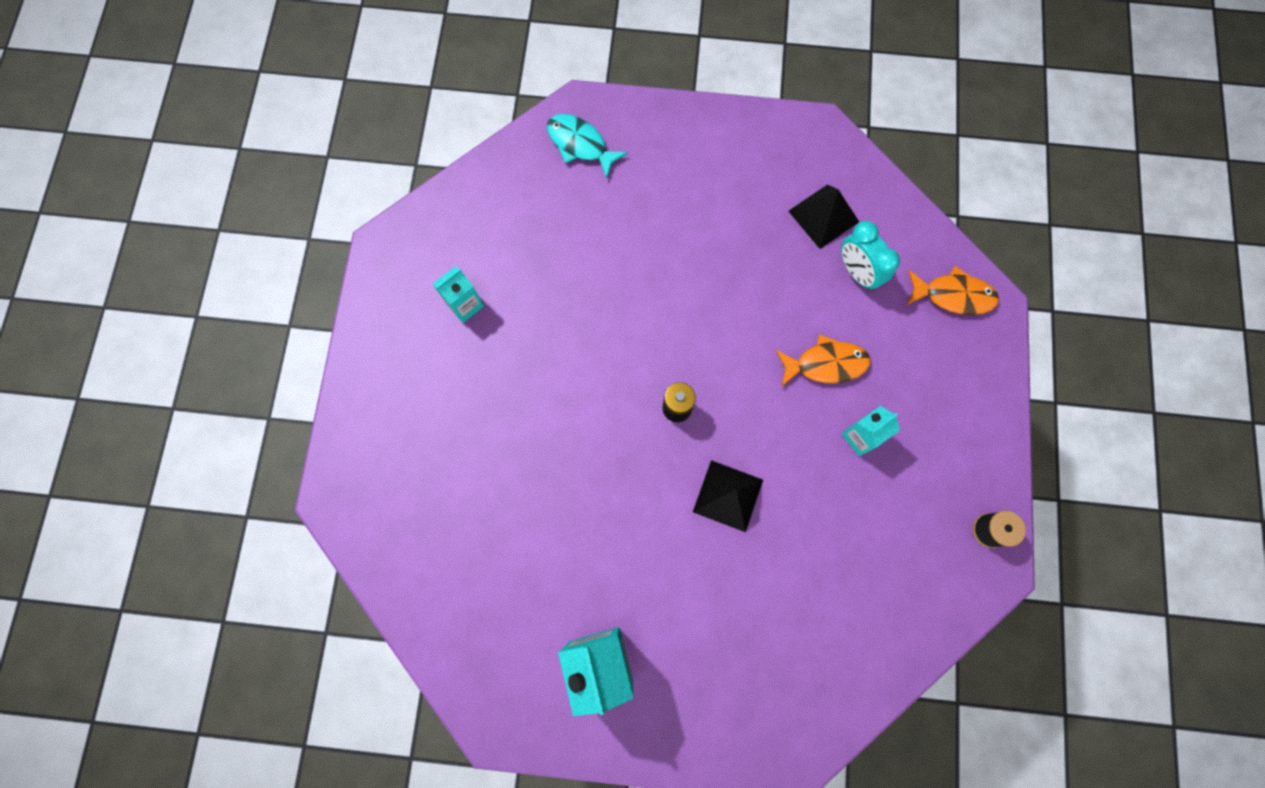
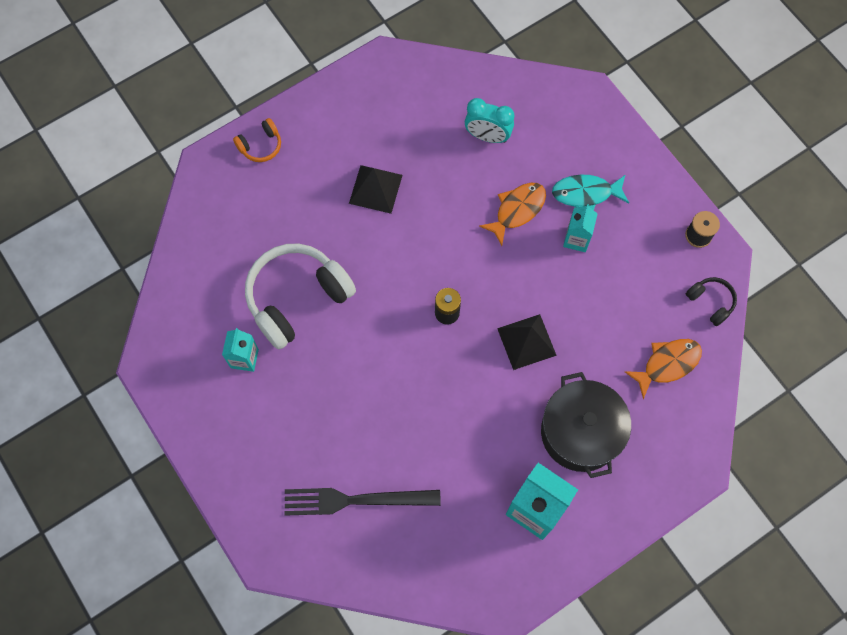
camera: 40 degrees left, 5 degrees down
(449, 512) = (355, 500): none -> black fork
(555, 287) = (297, 298): none -> white headphones
(580, 144) = (229, 189): turquoise fish -> turquoise fish (586, 194)
(640, 126) = (260, 146): none -> orange headphones
(705, 625) = (580, 432): none -> black pot
(823, 216) = (435, 116): black pyramid -> black pyramid (375, 189)
(945, 607) = (711, 302): none -> black headphones
(953, 295) = (559, 106): orange fish -> orange fish (667, 364)

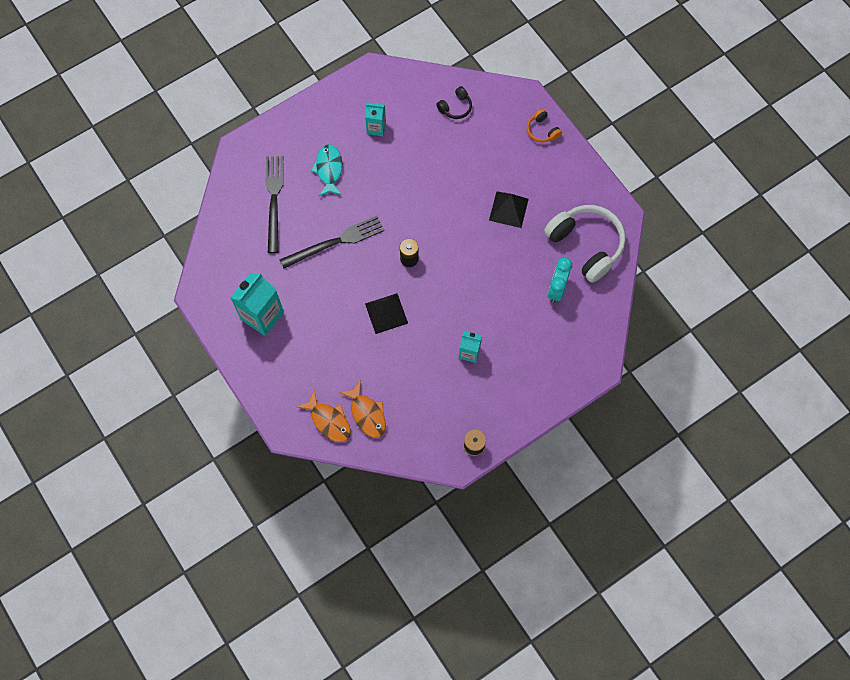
camera: 90 degrees right, 0 degrees up
(297, 298) = (420, 159): white headphones -> white headphones (586, 245)
(422, 410) = (335, 242): none -> black fork
(517, 210) = (493, 309): orange fish -> orange fish (329, 421)
(580, 432) = (316, 348): black pot -> none
(586, 194) = (508, 361): turquoise fish -> turquoise fish (329, 170)
(711, 302) = (417, 450): black headphones -> black headphones (455, 107)

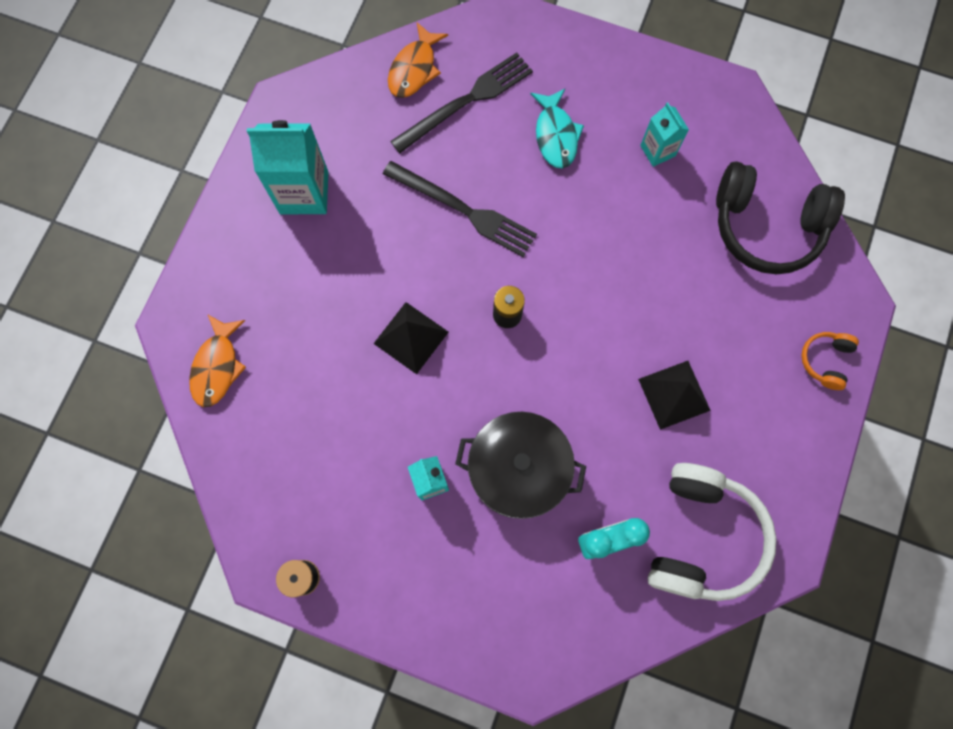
camera: 55 degrees right, 5 degrees up
(329, 170) = (555, 135): turquoise fish -> turquoise fish turned 120 degrees clockwise
(367, 413) = (257, 407): orange fish -> orange fish (414, 69)
(455, 107) = (766, 226): black headphones -> black headphones, size x2.17
(493, 307) = (518, 470): none -> black pot

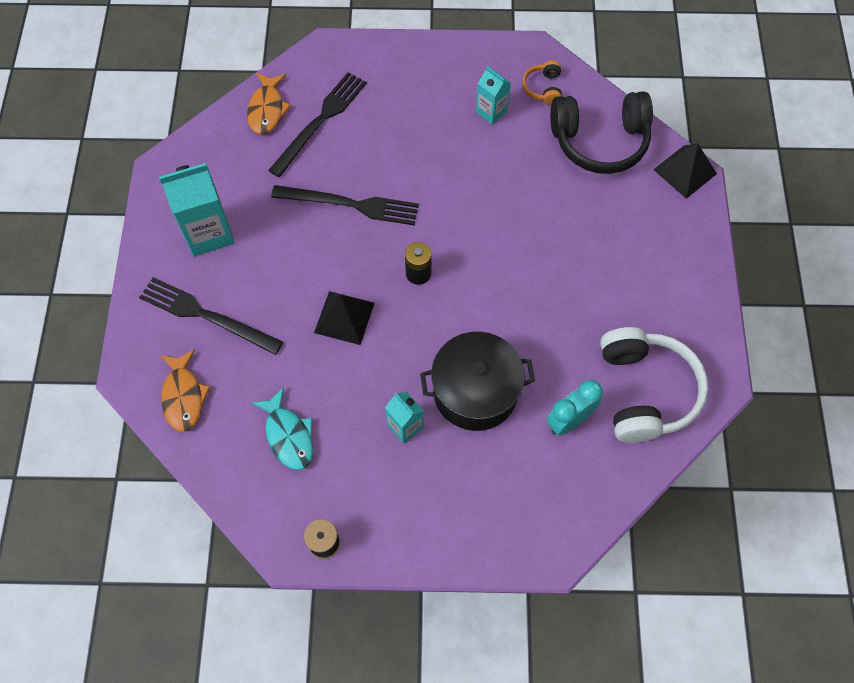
camera: 20 degrees left, 10 degrees down
(270, 285) = (206, 315): none -> black fork
(555, 135) = (404, 125): turquoise fish -> turquoise fish (288, 435)
(674, 394) = (579, 290): black pyramid -> black pyramid (685, 171)
(825, 361) = (686, 225): orange headphones -> orange headphones (543, 88)

